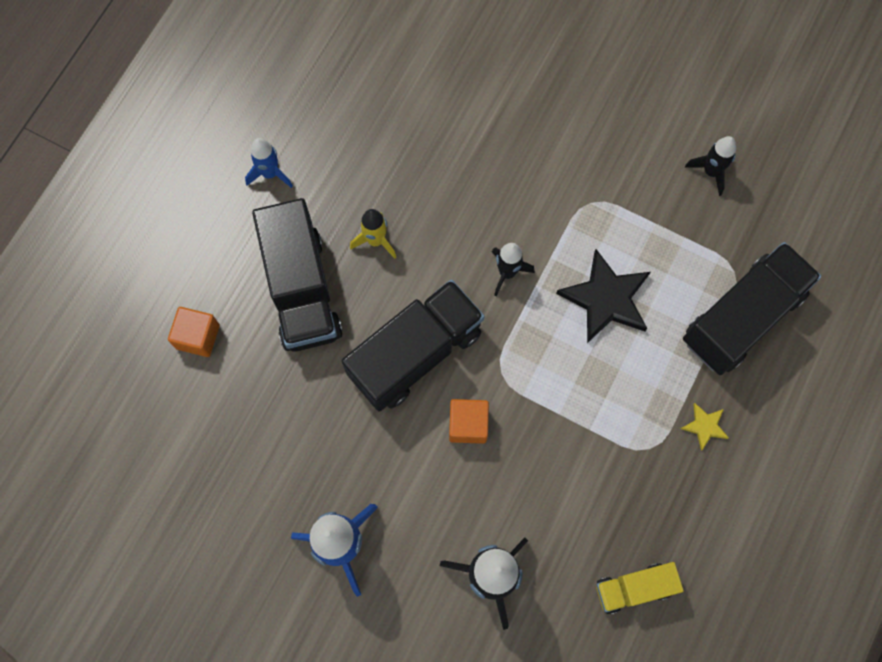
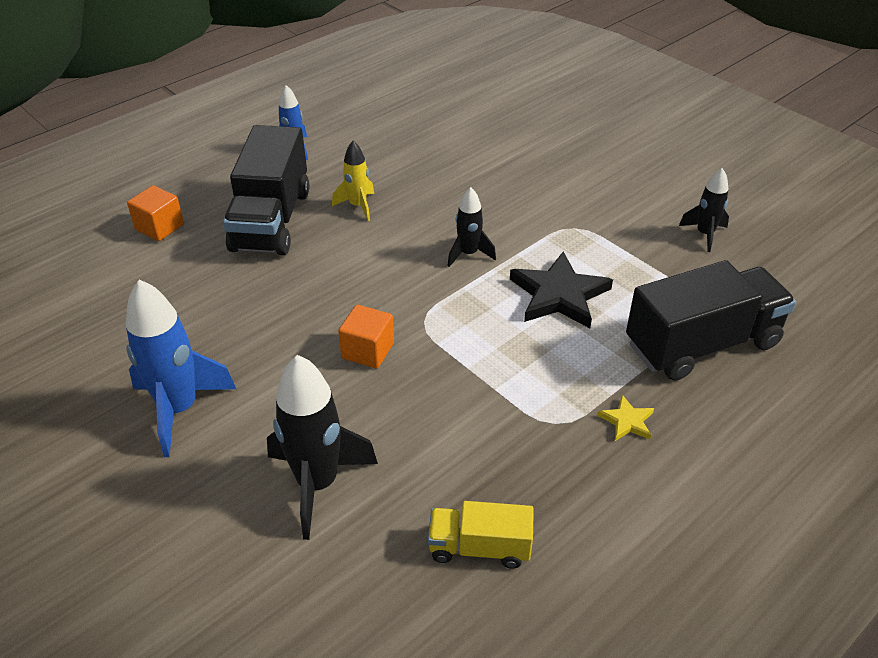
camera: 20 degrees right, 30 degrees down
(415, 354) = (347, 286): black truck -> none

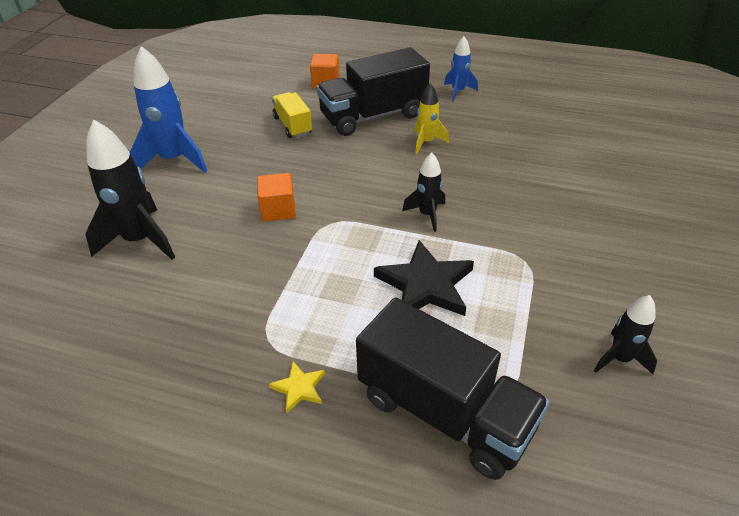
camera: 60 degrees right, 0 degrees up
(479, 547) = (115, 344): yellow truck -> yellow truck (293, 125)

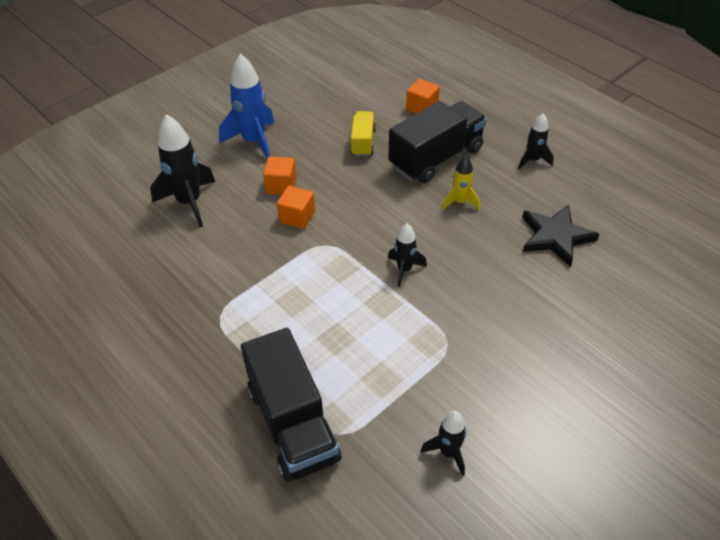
camera: 30 degrees right, 5 degrees up
(237, 188) = (281, 186): none -> orange cube
(299, 388) = (215, 359): yellow star -> none
(373, 116) = (436, 158): black truck -> black truck turned 135 degrees clockwise
(425, 284) = (355, 327): black star -> black star (555, 237)
(458, 92) = (532, 160): blue rocket -> black rocket

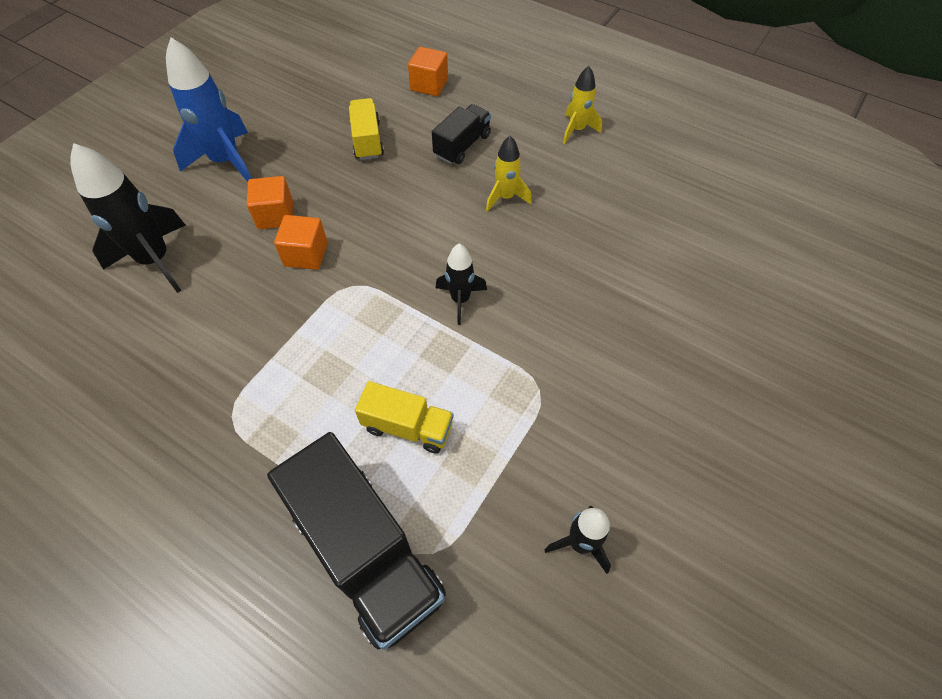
camera: 15 degrees left, 10 degrees up
(342, 349) = (407, 427): none -> yellow truck
(436, 158) = (462, 146): black truck -> black truck, size x0.54
(532, 160) = (577, 130): black rocket -> yellow rocket
(555, 237) = (630, 221): black star -> none

